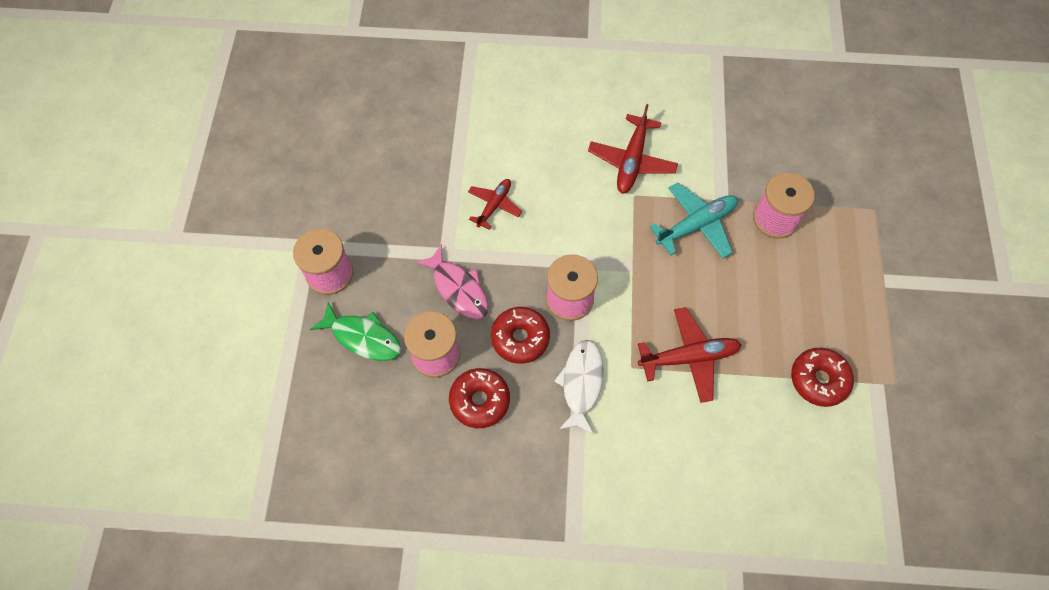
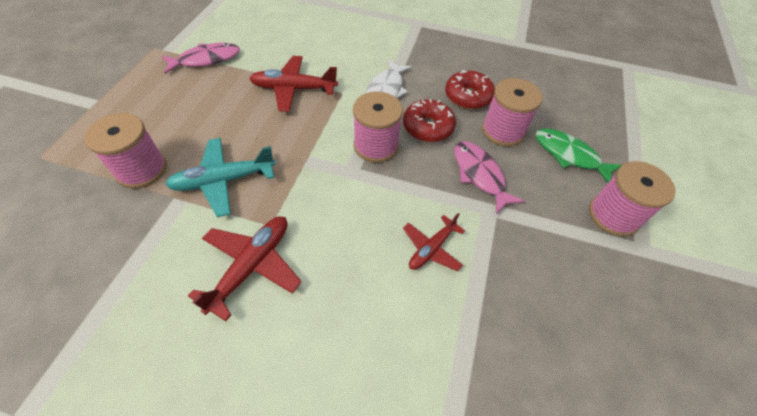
camera: 170 degrees left, 10 degrees down
(818, 380) = (206, 60): red donut -> pink fish

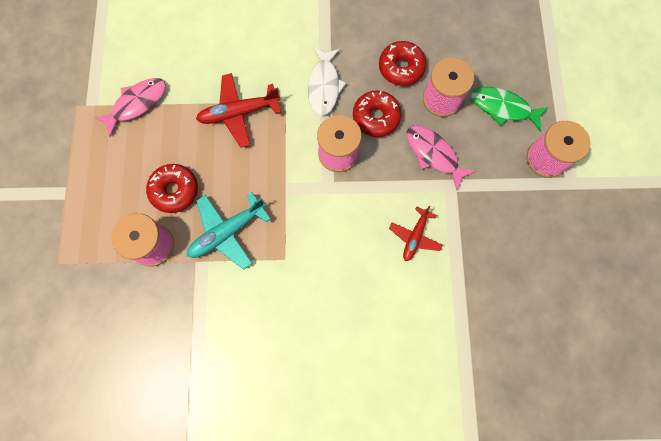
camera: 15 degrees left, 20 degrees up
(195, 130) = (175, 190): none -> red donut
(252, 266) = (287, 297): red plane -> none

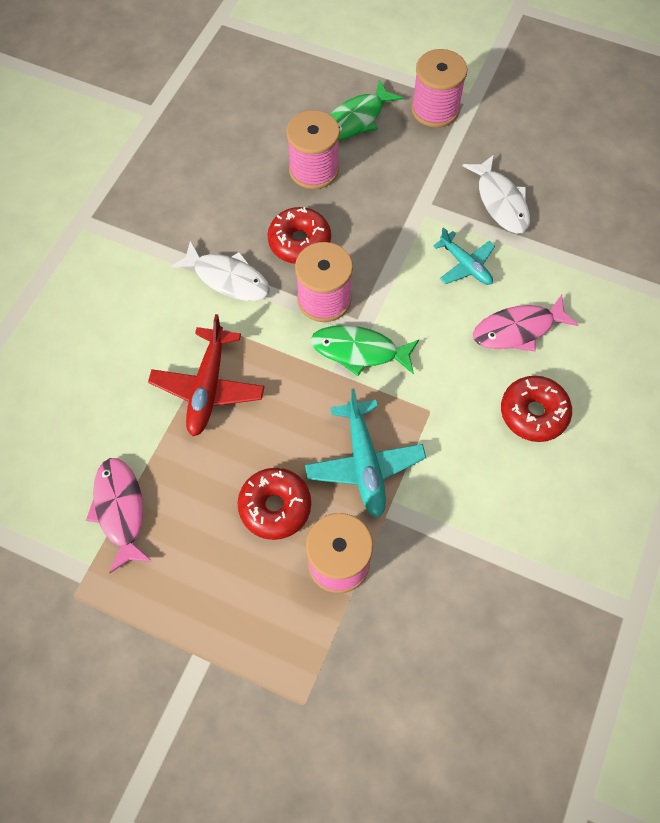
camera: 65 degrees left, 10 degrees down
(309, 193) = (359, 351): none -> green fish
(401, 68) = (251, 191): red donut -> red donut (533, 413)
(415, 237) = (465, 265): red plane -> turquoise plane
(433, 154) = (376, 206): pink fish -> pink fish (518, 329)
(485, 240) = (500, 202): none -> white fish

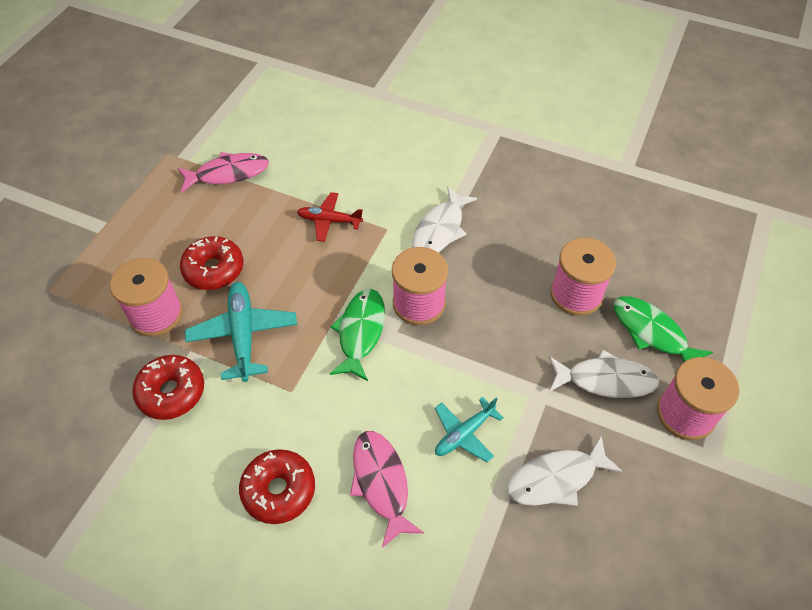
camera: 90 degrees right, 10 degrees down
(208, 388) = (329, 221): red plane -> red plane, size x0.64
(299, 242) = (484, 283): red donut -> red donut (171, 392)
(364, 464) = (243, 334): turquoise plane -> turquoise plane turned 90 degrees clockwise
(406, 158) = (605, 380): none -> white fish

